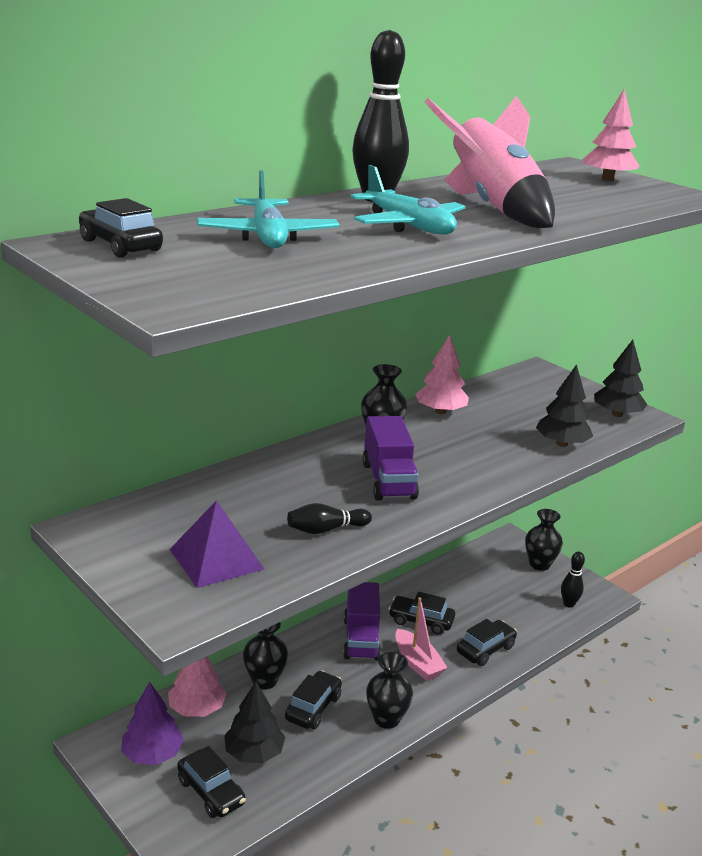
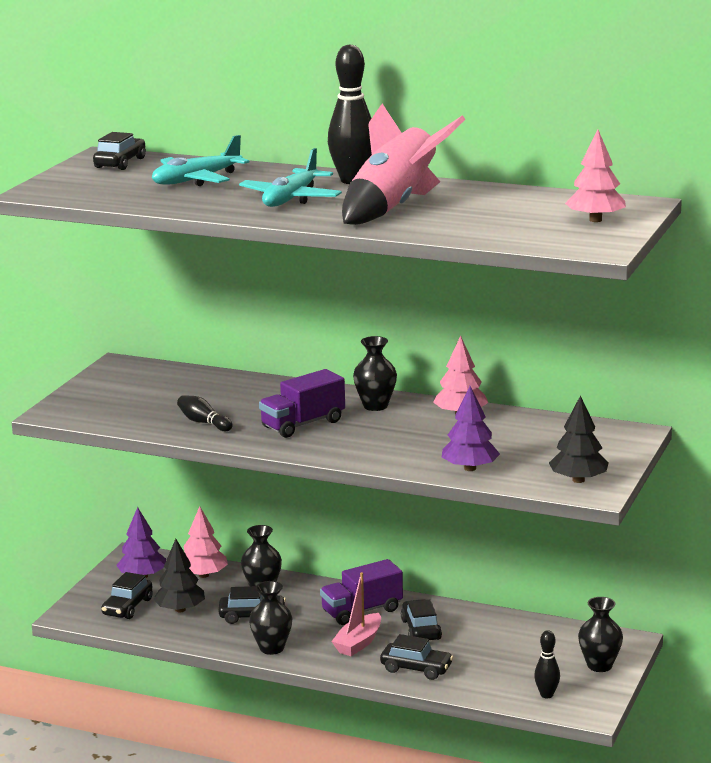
camera: 65 degrees right, 5 degrees down
(216, 559) = (127, 404): purple pyramid -> none
(561, 443) = (470, 468): black tree -> purple tree

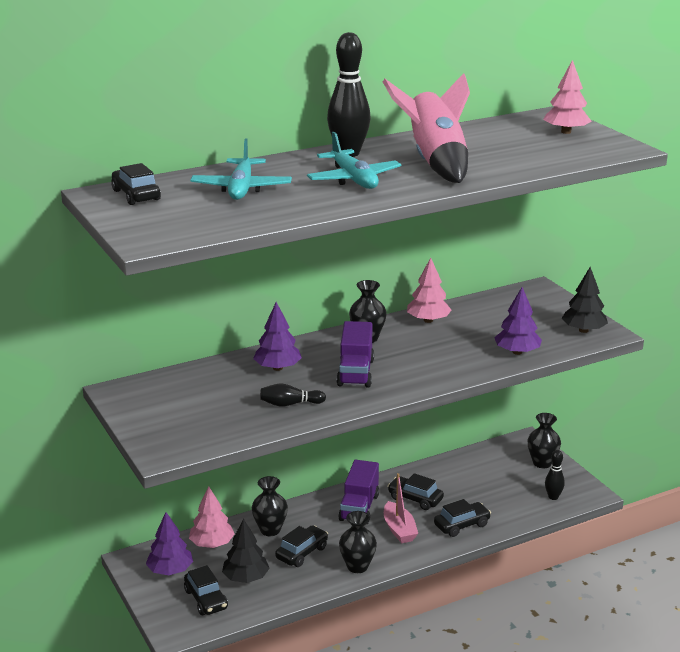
camera: 50 degrees left, 5 degrees up
(256, 396) = (278, 368): none -> purple tree

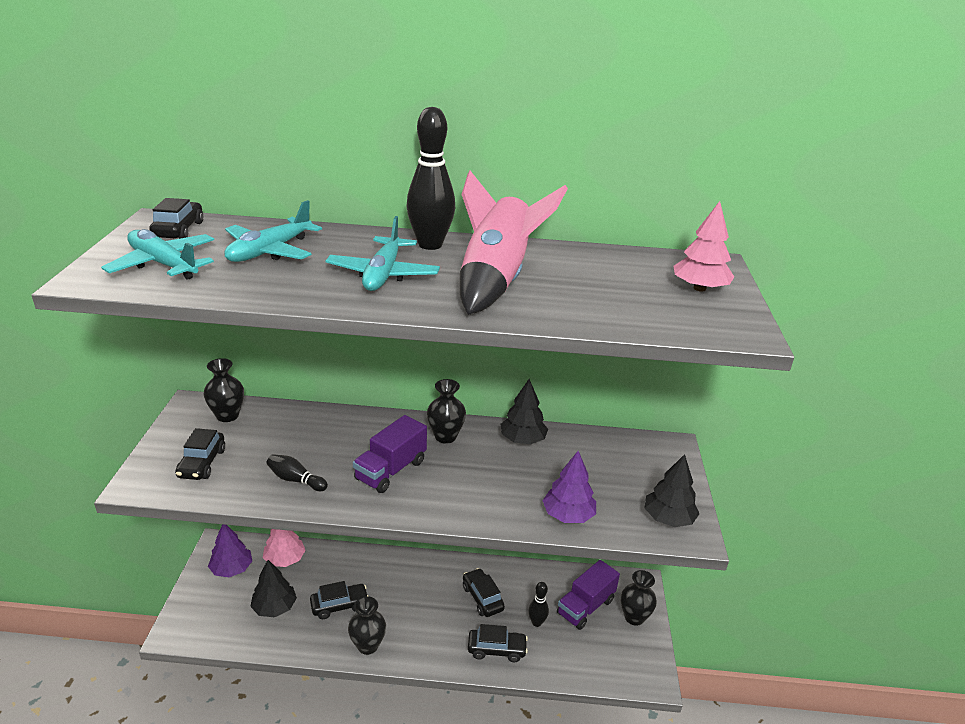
camera: 30 degrees right, 5 degrees up
(181, 218) = (163, 264): none -> turquoise plane
(206, 599) = (226, 612): black car -> black car (202, 463)
(270, 530) = (339, 569): black vase -> black vase (227, 416)
(278, 368) = (334, 436): purple tree -> none
(359, 507) = (428, 582): purple truck -> purple truck (585, 606)
(399, 529) = (438, 624): pink boat -> none
(428, 320) = (523, 439): pink tree -> black tree
(553, 497) = (611, 663): black bowling pin -> black bowling pin (536, 622)

